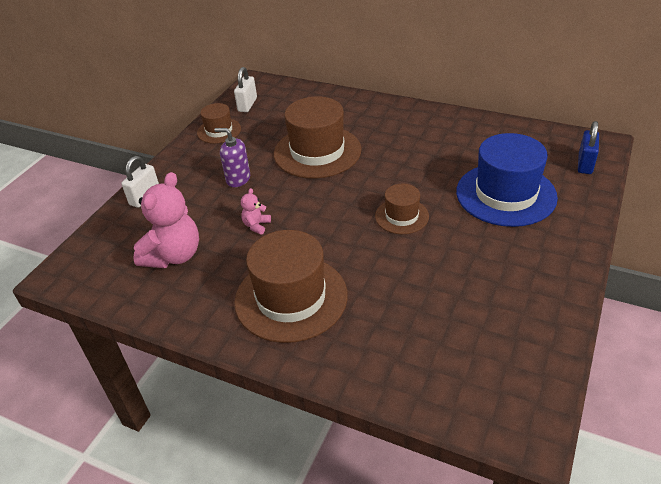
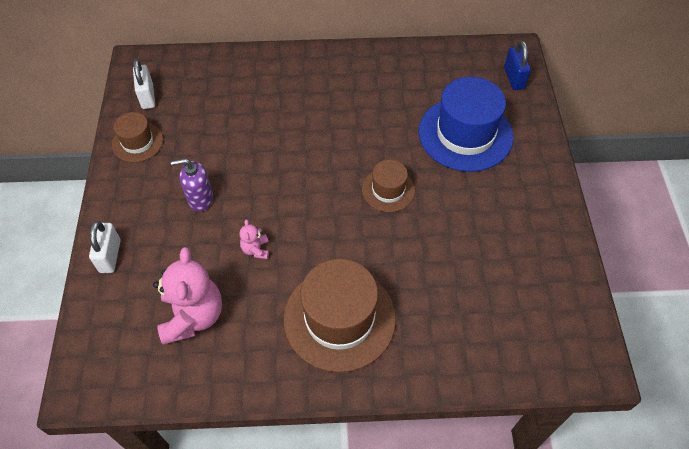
camera: 30 degrees left, 15 degrees up
(317, 152) = (263, 138): brown hat -> none

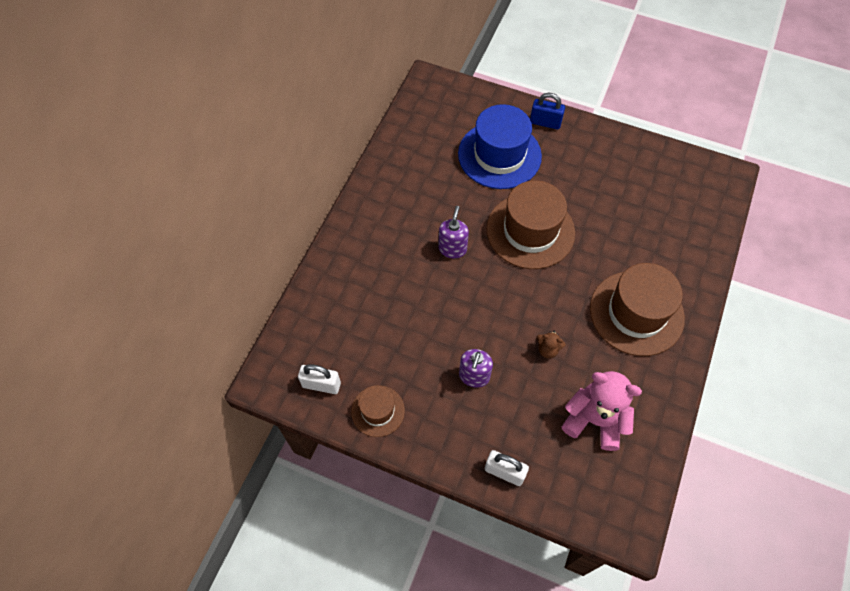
camera: 65 degrees left, 5 degrees up
(256, 249) = (547, 349): pink teddy bear -> brown teddy bear
(330, 135) = (452, 249): none -> purple soap dispenser
(388, 190) = (530, 231): brown hat -> brown hat, size x1.87
(513, 78) = (458, 97): blue padlock -> blue padlock (545, 123)

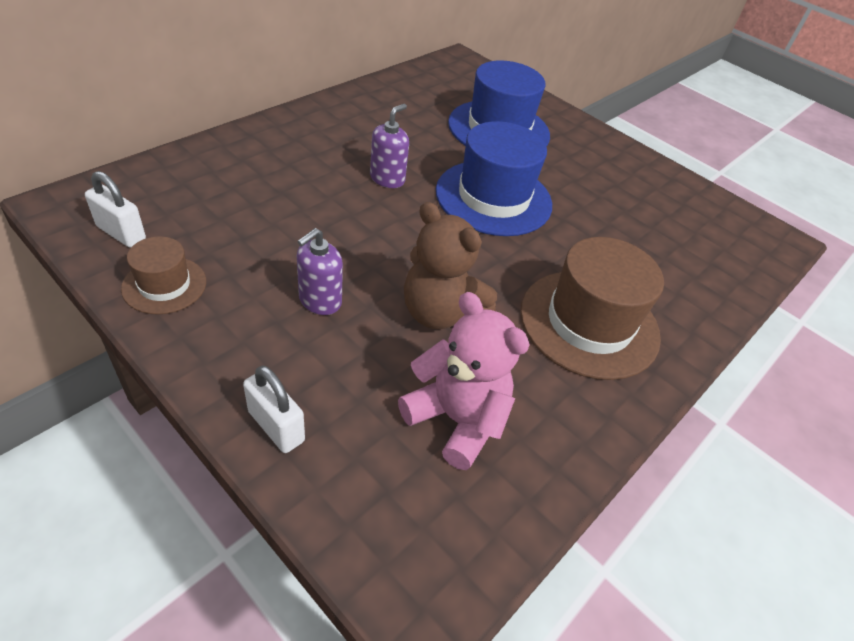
camera: 15 degrees right, 15 degrees down
(530, 231) = (493, 198): brown hat -> blue hat
(545, 123) = (568, 124): blue padlock -> none
(547, 349) = (440, 313): brown teddy bear -> brown teddy bear, size x2.19

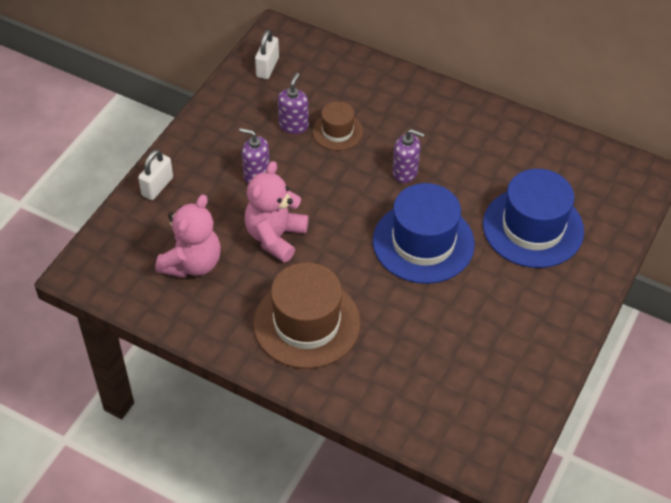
camera: 80 degrees right, 5 degrees up
(164, 285) = (235, 103): brown hat -> brown hat (337, 131)
(252, 240) = (293, 125): none -> purple soap dispenser
(440, 313) = (275, 237): brown teddy bear -> pink teddy bear

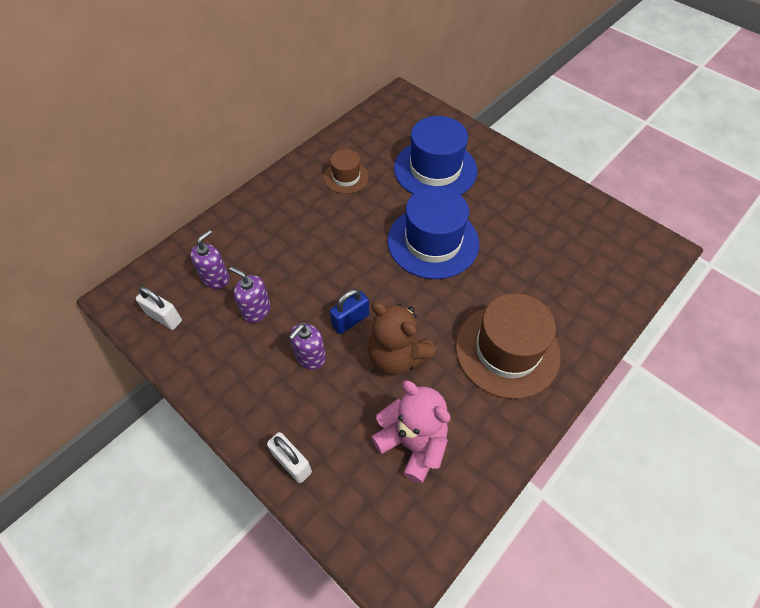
camera: 75 degrees left, 5 degrees up
(275, 237) = (397, 356): pink teddy bear -> brown teddy bear
(304, 195) = (350, 320): none -> blue padlock
(337, 131) = (280, 275): brown hat -> brown hat (346, 177)
(405, 172) = (350, 236): purple soap dispenser -> purple soap dispenser (215, 278)

